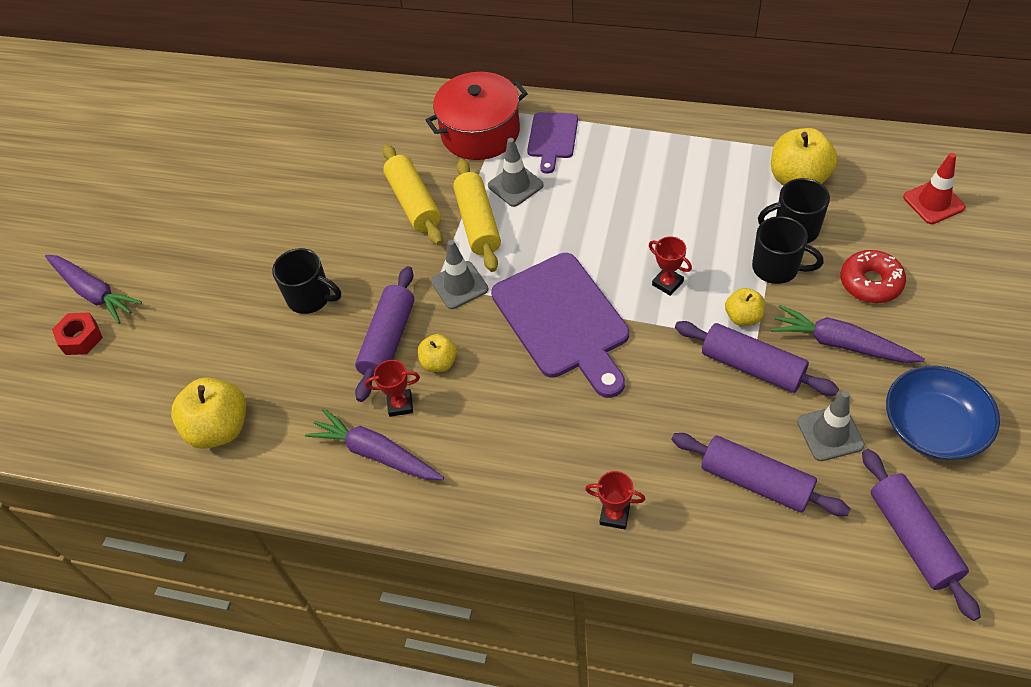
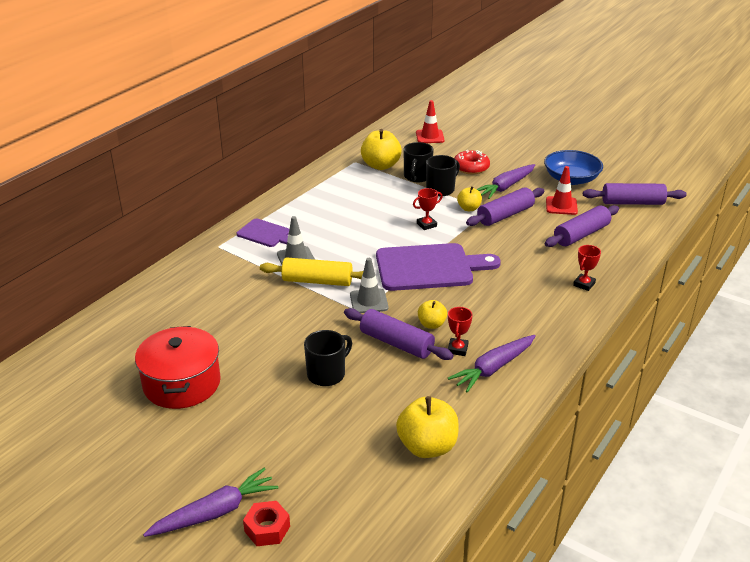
camera: 75 degrees left, 20 degrees down
(414, 203) = (272, 304): yellow rolling pin -> none
(480, 133) = (229, 261): red pot -> red pot (182, 383)
(830, 433) = (561, 206): grey traffic cone -> red traffic cone

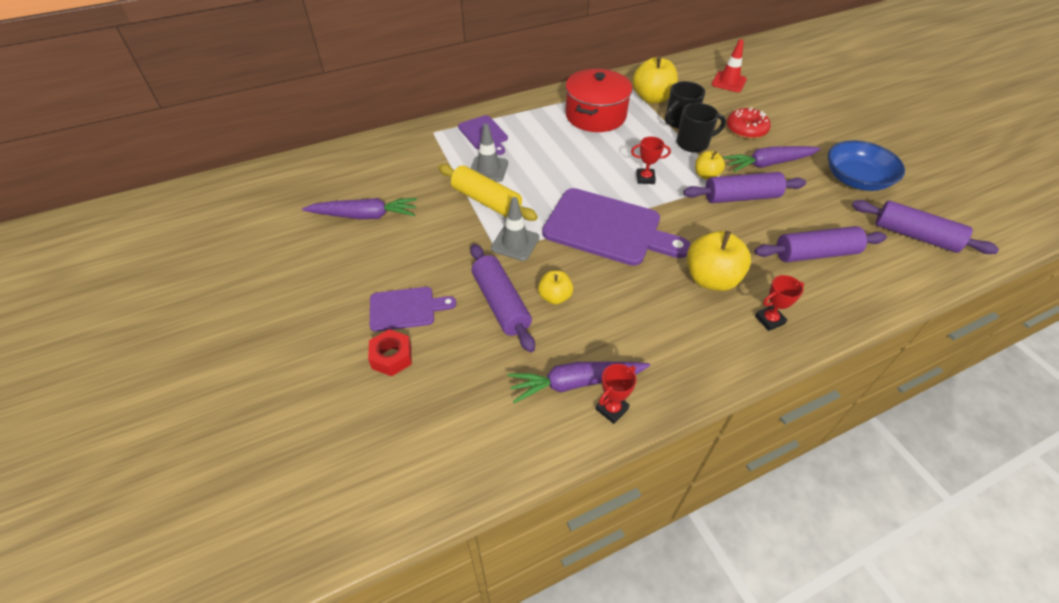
camera: 30 degrees right, 15 degrees up
(182, 383) = (279, 260): red pot -> red pot (595, 115)
(215, 512) = (177, 415): purple carrot -> purple carrot (364, 216)
(267, 529) = (198, 462): red nut -> red nut (392, 357)
(327, 374) = (406, 309): black mug -> purple cutting board
(427, 447) = (424, 448): yellow apple -> yellow apple (711, 279)
(457, 349) = (557, 340): red trophy -> red trophy (611, 409)
(561, 206) = (818, 209): red traffic cone -> none

